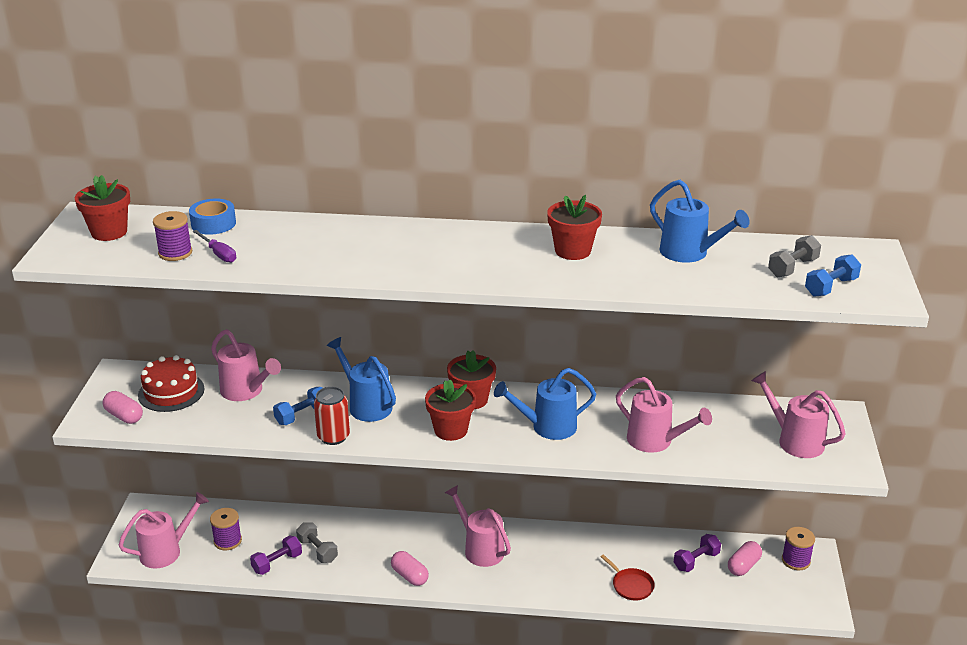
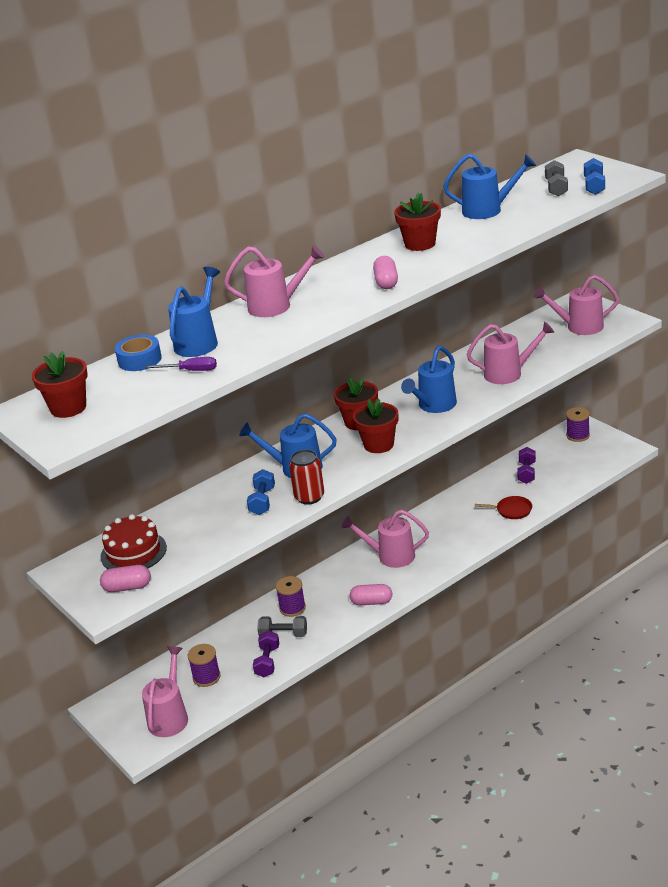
camera: 40 degrees left, 0 degrees up
(175, 253) = (155, 388): purple spool -> purple spool (292, 608)
(246, 391) = (192, 515): pink watering can -> pink watering can (277, 306)
(270, 234) = (199, 341): none -> blue watering can
(743, 566) = (555, 457): pink capsule -> pink capsule (386, 282)

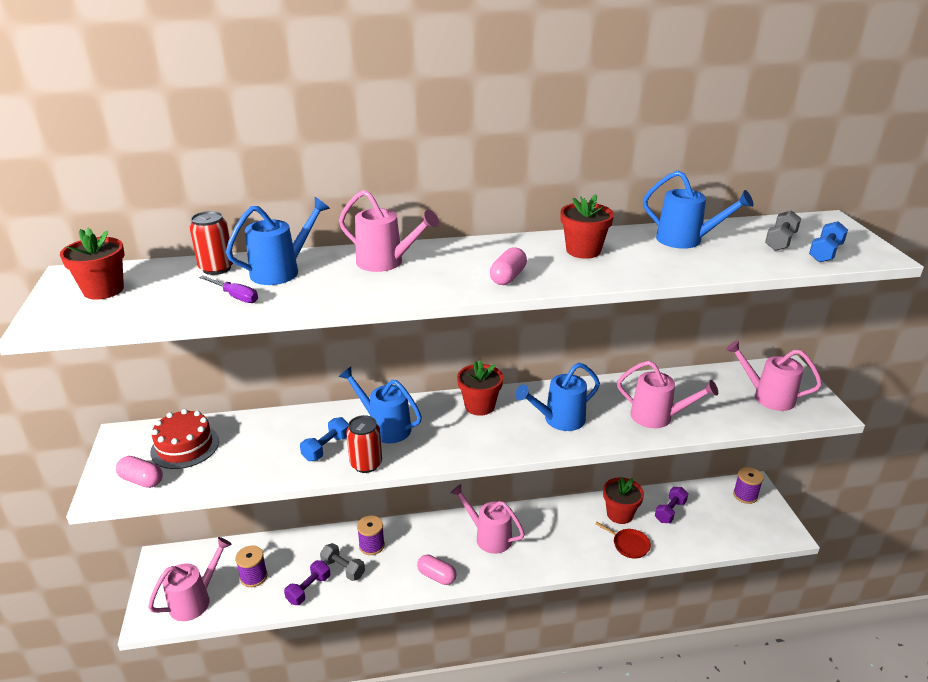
camera: 25 degrees right, 0 degrees up
(139, 360) = (217, 268): blue tape -> red can
(378, 445) = (474, 438): red flower pot -> red flower pot (619, 514)

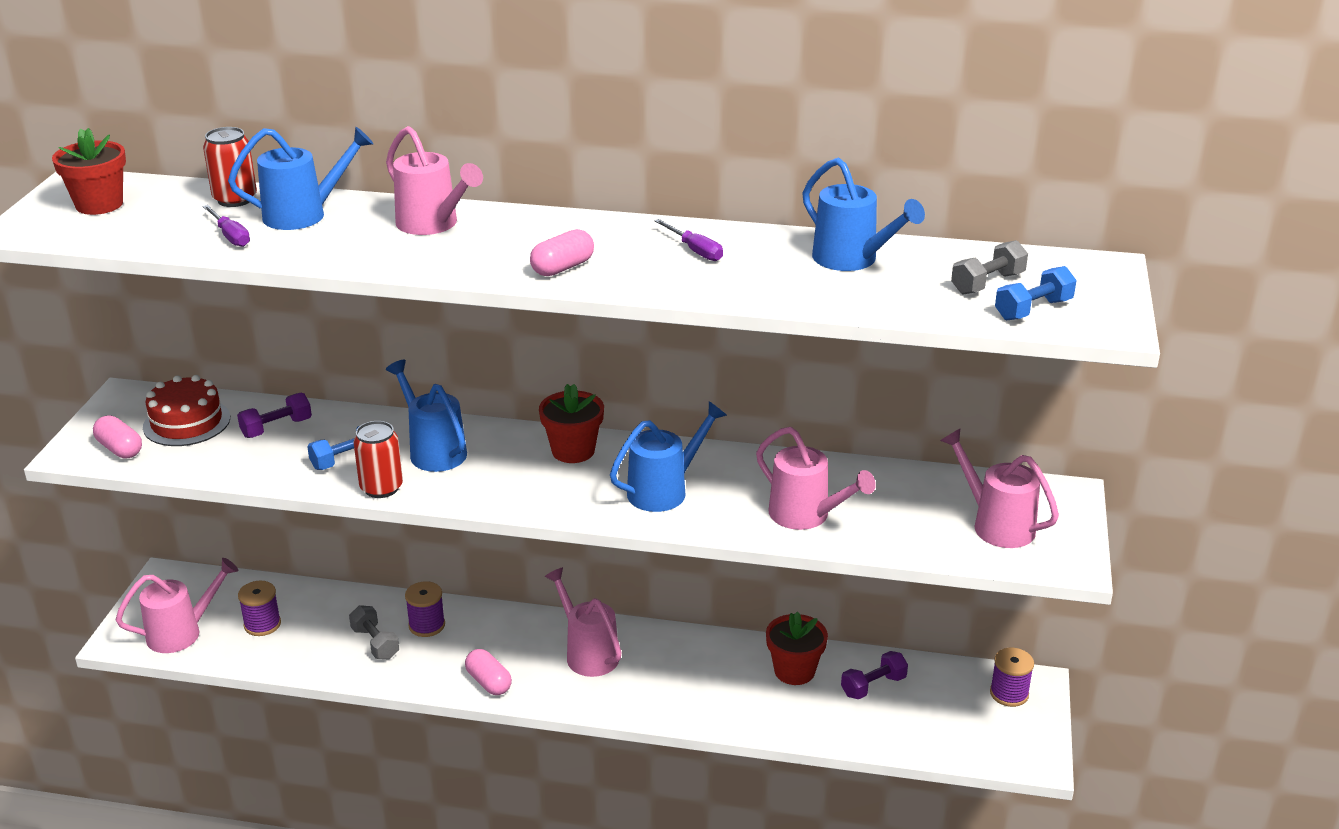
camera: 20 degrees right, 0 degrees up
(308, 589) = (320, 656): purple dumbbell -> purple dumbbell (276, 428)
(558, 420) = (665, 490): blue watering can -> blue watering can turned 150 degrees clockwise
(583, 250) = (695, 250): red flower pot -> purple screwdriver
(629, 545) = (779, 712): red pan -> none

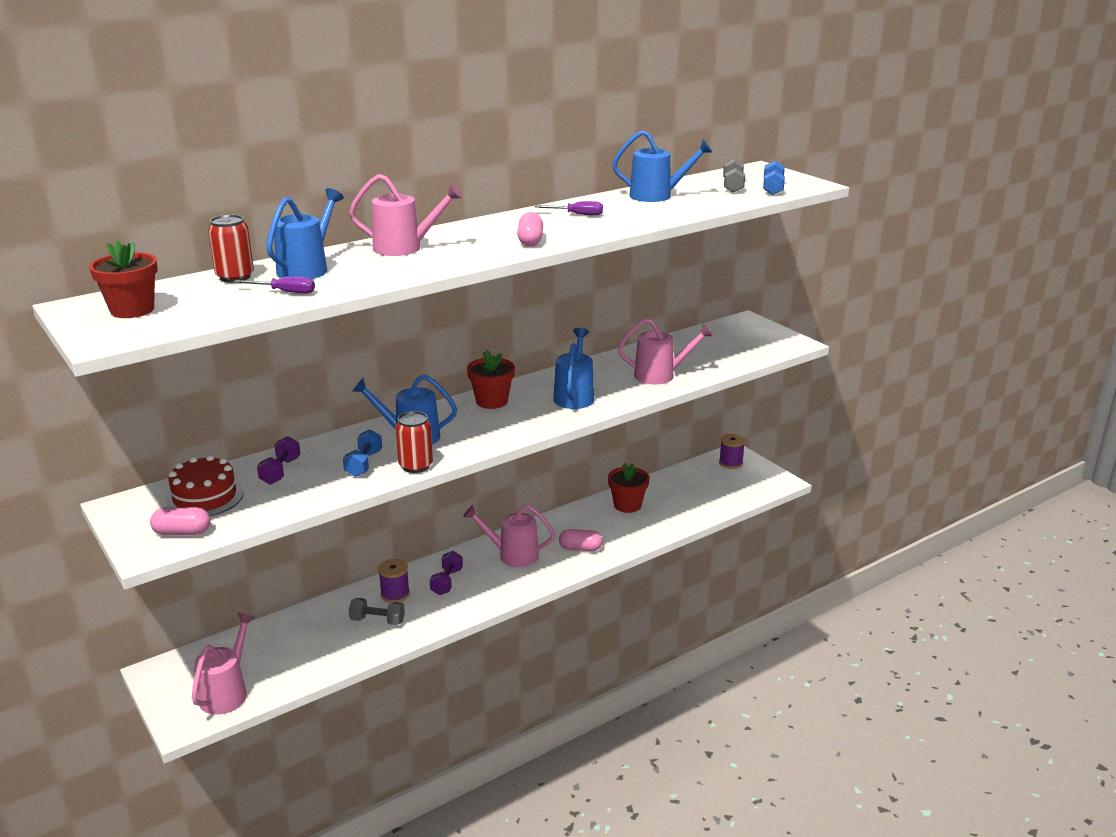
camera: 45 degrees left, 5 degrees down
(262, 624) = (281, 655): purple spool -> none
(489, 682) = (481, 599): pink capsule -> pink capsule (580, 548)
(873, 686) = (672, 491): purple dumbbell -> purple dumbbell (447, 582)
(995, 524) = (742, 343): pink watering can -> none

